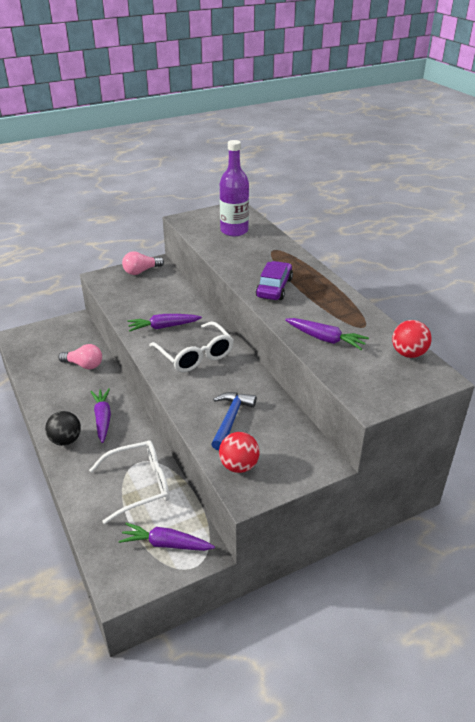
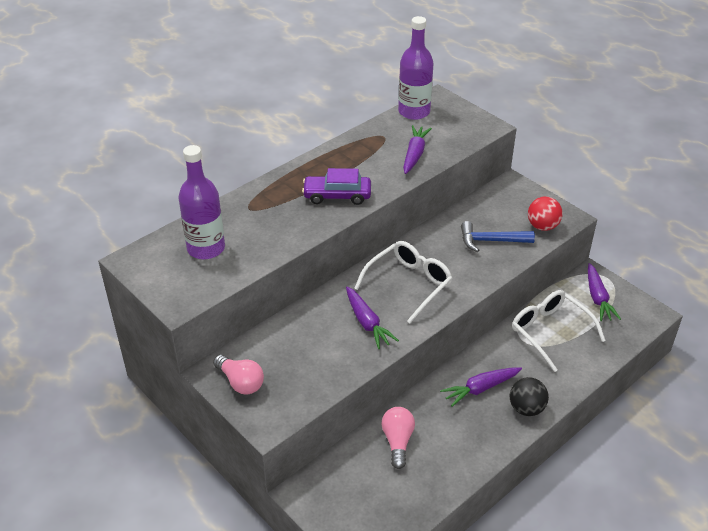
camera: 105 degrees left, 5 degrees up
(408, 354) = (414, 112): red ball -> purple bottle

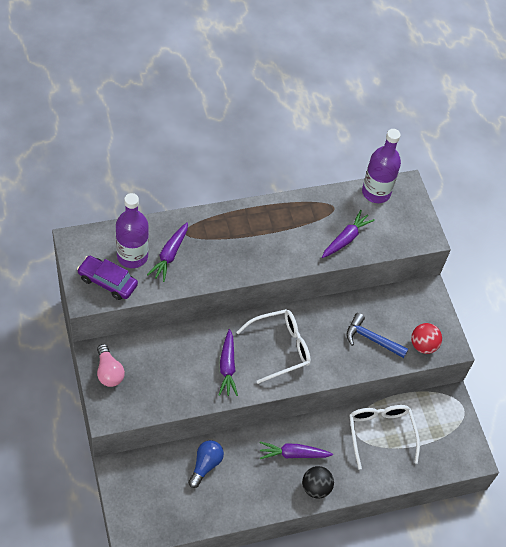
camera: 20 degrees right, 15 degrees up
(337, 195) = (258, 252): purple car -> purple car (107, 281)
(397, 441) = (205, 465): pink light bulb -> blue light bulb
(598, 298) = (441, 422): purple carrot -> purple carrot (170, 255)

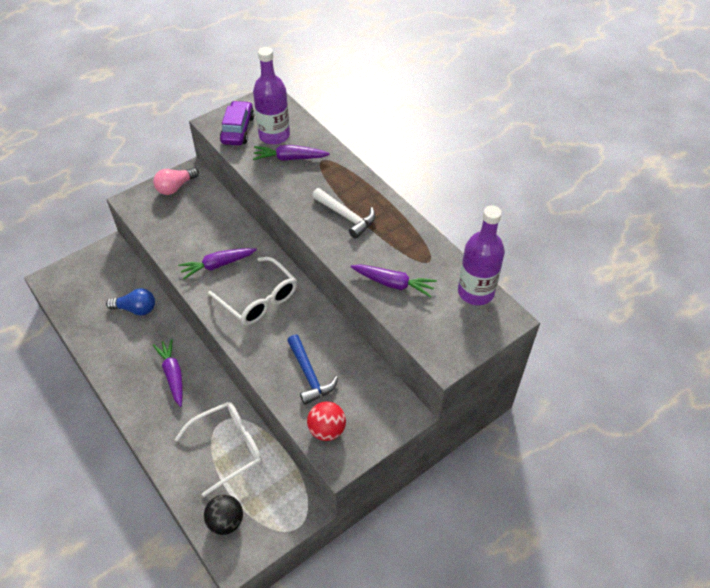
camera: 75 degrees right, 5 degrees down
(261, 241) = (346, 216): none -> white hammer
(316, 488) = (141, 407): black ball -> black ball (226, 521)
(371, 339) = (309, 375): blue hammer -> blue hammer turned 150 degrees clockwise

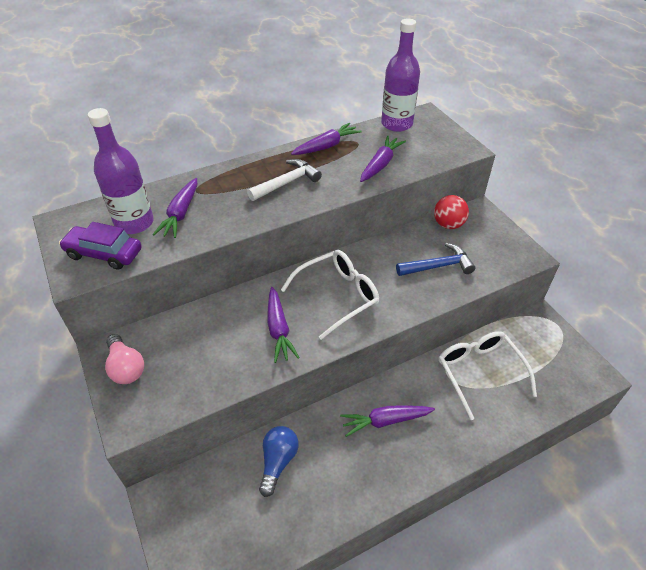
camera: 80 degrees left, 5 degrees down
(226, 521) = (559, 379): black ball -> none
(327, 430) = (498, 260): red ball -> red ball (448, 225)
(413, 237) = (326, 146): none -> purple carrot

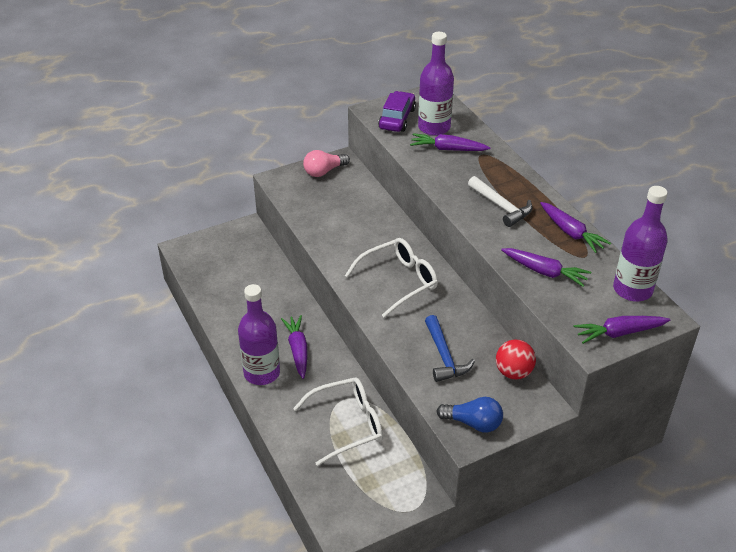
camera: 90 degrees right, 5 degrees down
(278, 329) = (359, 246): purple carrot -> purple carrot (619, 333)
(278, 462) = (266, 285): blue light bulb -> blue light bulb (473, 423)
(337, 296) = (399, 281): white glasses -> white glasses turned 90 degrees counterclockwise
(424, 457) = (262, 373): none -> purple bottle

